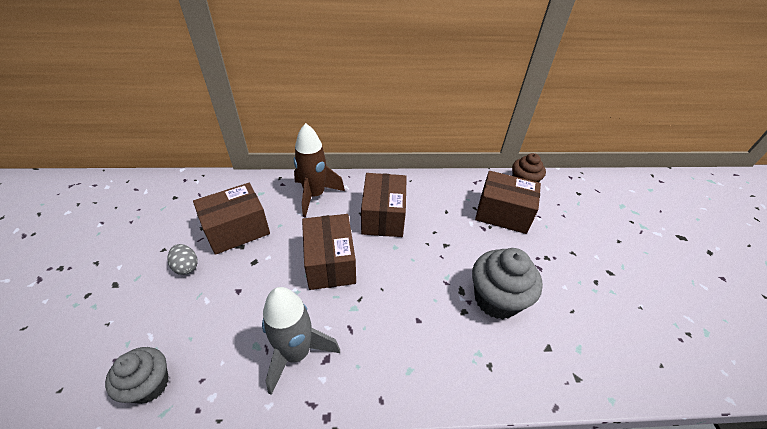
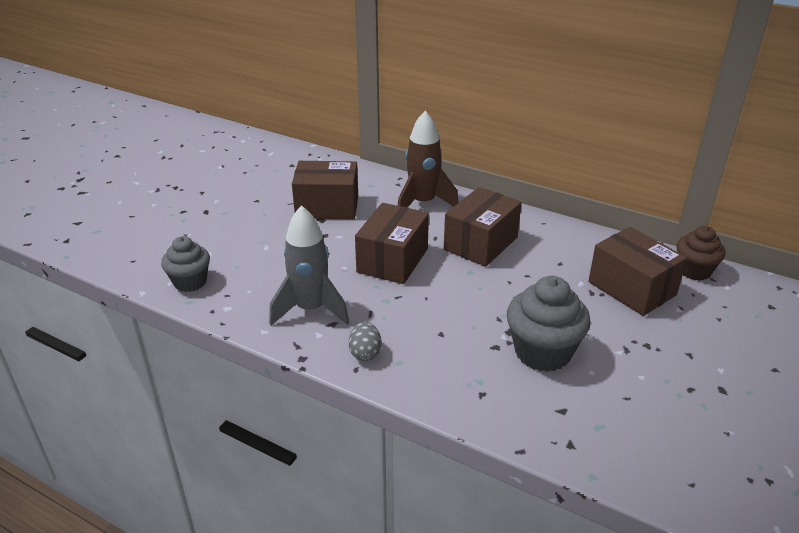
camera: 35 degrees right, 10 degrees down
(186, 266) = (266, 218): grey egg -> grey egg (365, 353)

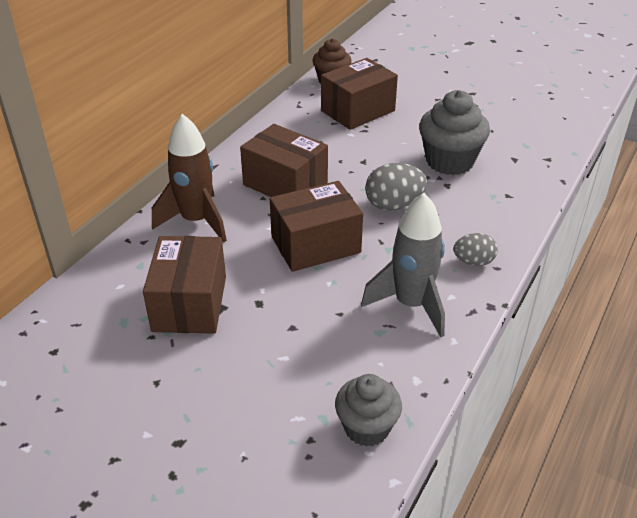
camera: 90 degrees left, 5 degrees up
(392, 260) = (316, 245): brown box -> brown box turned 45 degrees counterclockwise
(454, 306) = (394, 205): none -> grey egg

